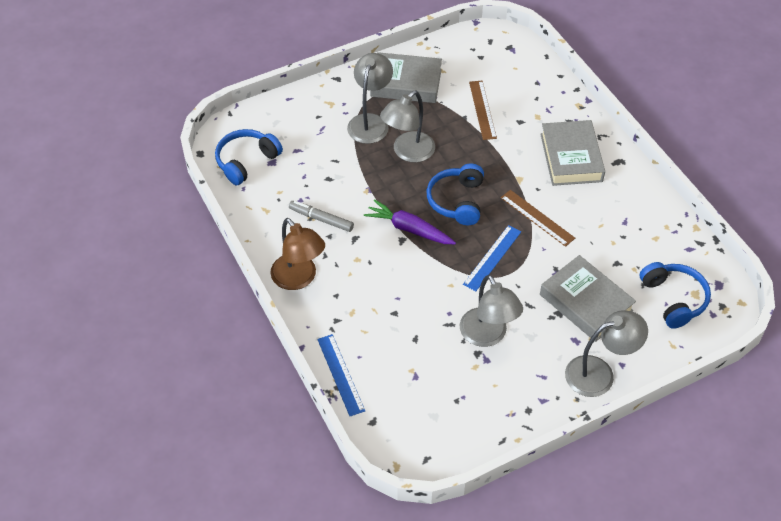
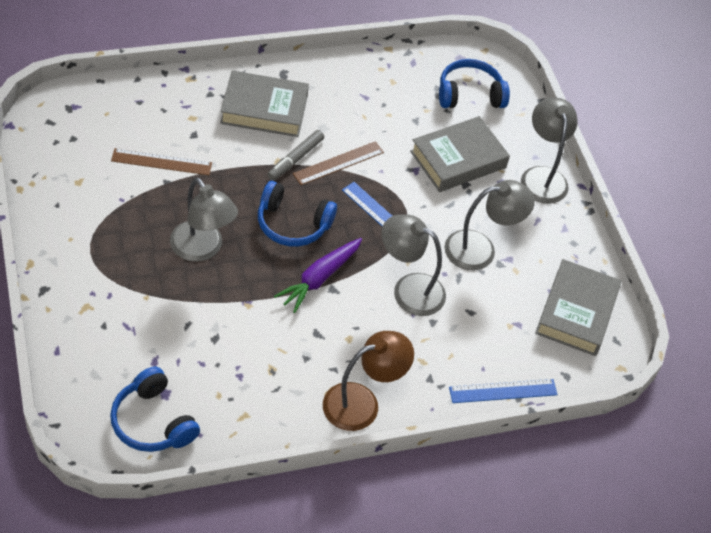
camera: 85 degrees left, 0 degrees up
(321, 219) = (278, 360): grey marker -> grey marker (295, 159)
(370, 122) = (137, 273): grey lamp -> grey lamp (409, 289)
(406, 83) = (85, 221): grey book -> grey book (576, 312)

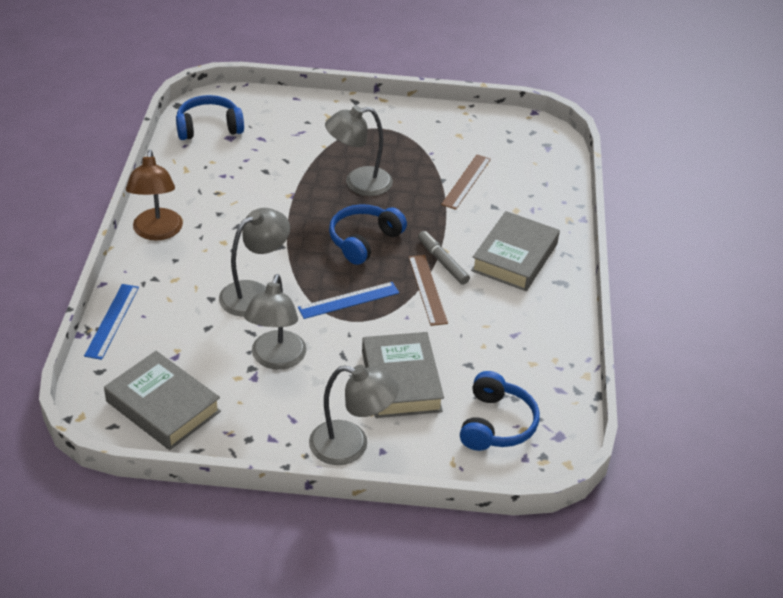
camera: 115 degrees right, 10 degrees down
(319, 278) = (295, 241): purple carrot -> none

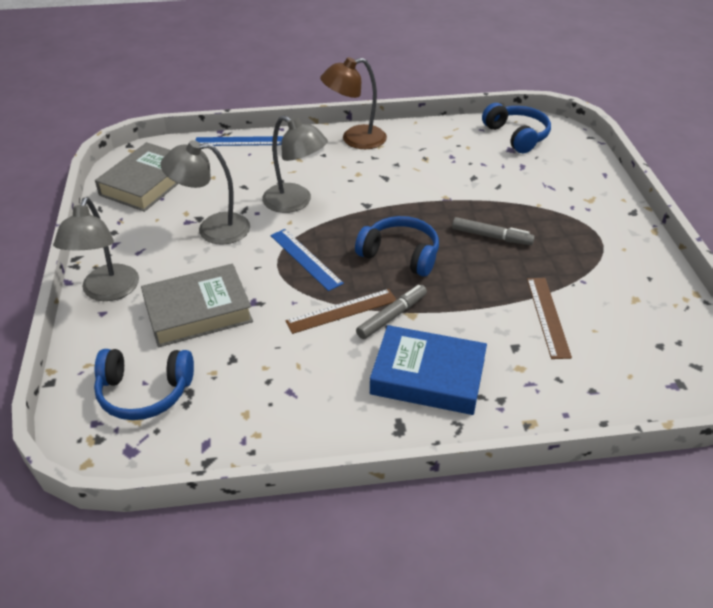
camera: 80 degrees right, 0 degrees up
(358, 183) = (491, 237): grey lamp -> grey marker
(466, 181) = (548, 316): brown ruler -> brown ruler turned 75 degrees clockwise
(514, 257) = (428, 376): grey book -> blue book

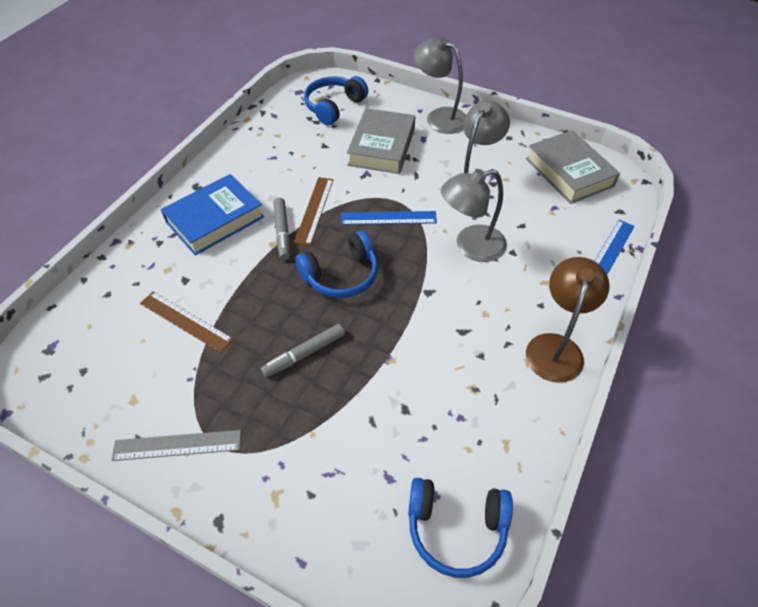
camera: 125 degrees right, 10 degrees up
(626, 256) = (177, 445): none -> grey ruler

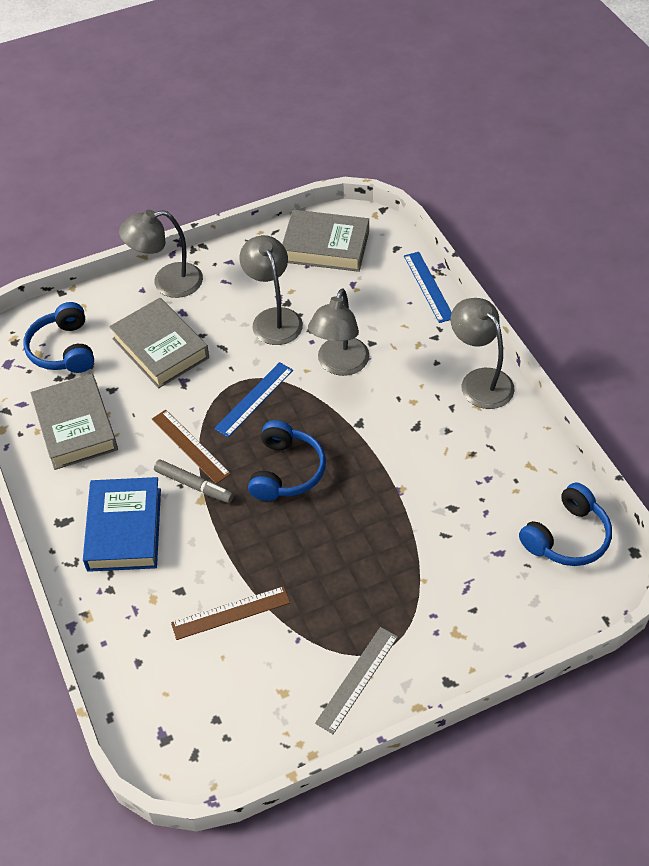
camera: 50 degrees left, 0 degrees up
(278, 148) = (76, 427): none -> grey book
(304, 354) = (345, 544): grey marker -> none
(556, 347) = (480, 381): brown lamp -> grey lamp

